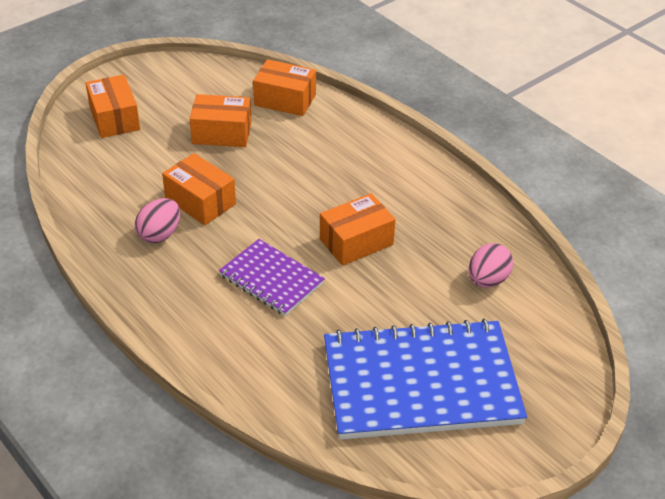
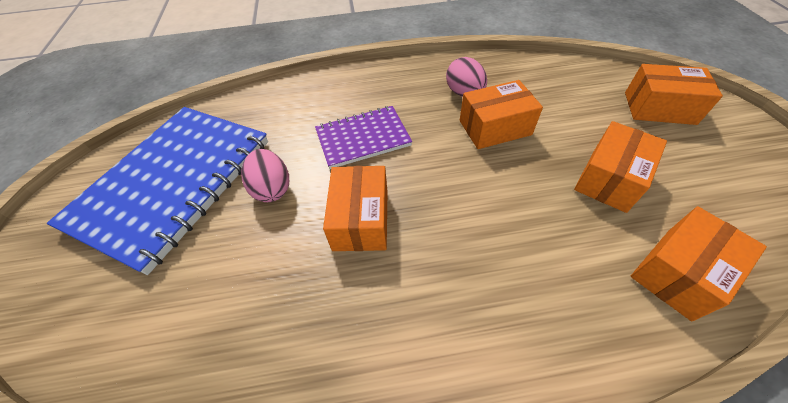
camera: 125 degrees right, 10 degrees up
(487, 280) = (206, 317): pink egg -> pink egg (272, 188)

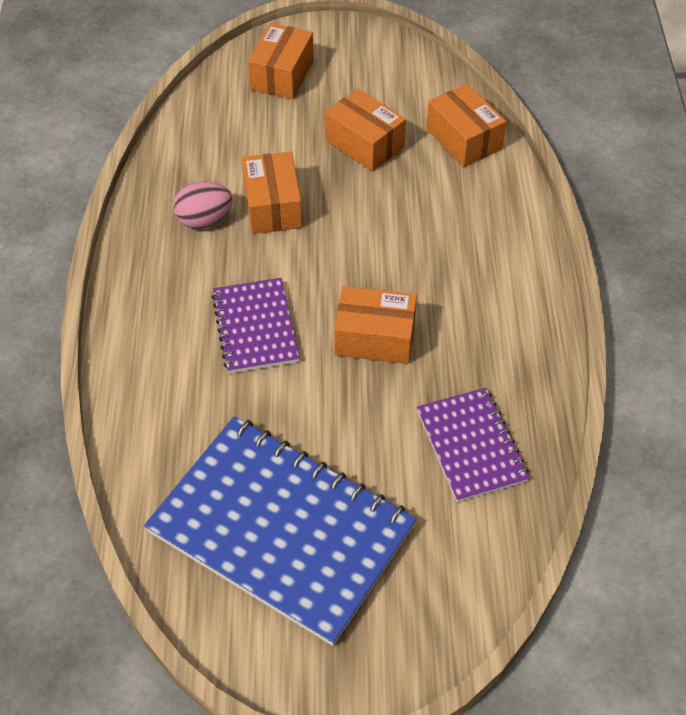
camera: 85 degrees left, 0 degrees up
(229, 322) = (471, 446): none -> purple notebook
(272, 188) = (315, 419): pink egg -> none

